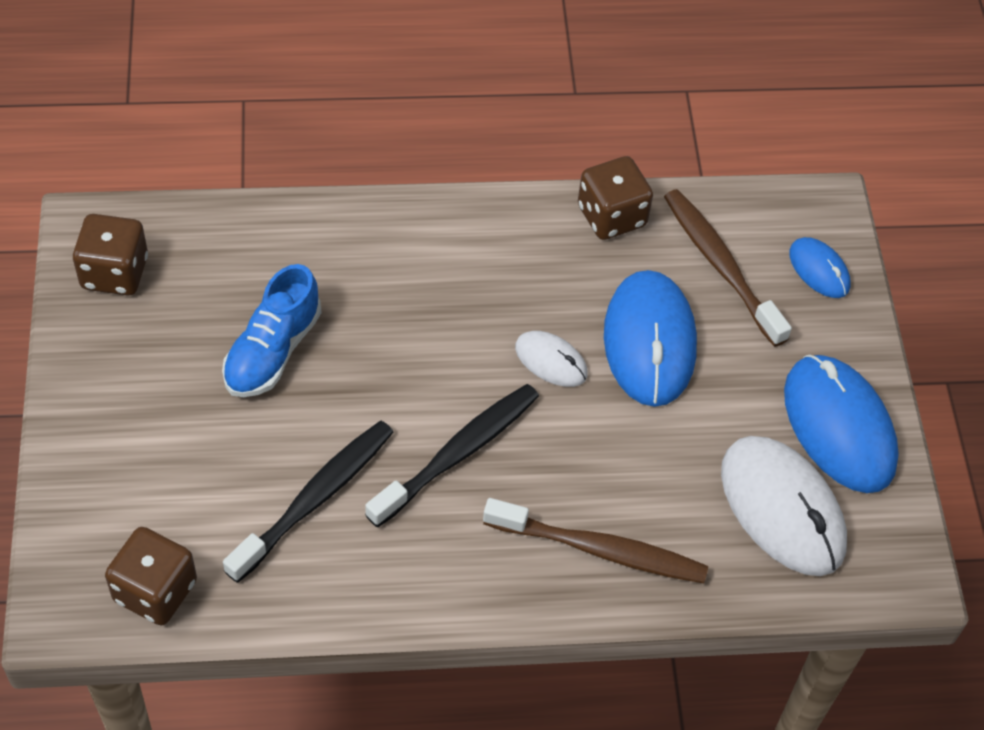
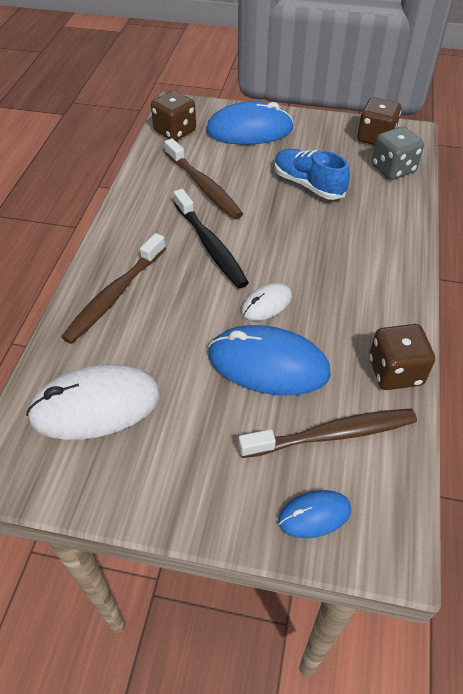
camera: 110 degrees right, 5 degrees down
(201, 243) = (393, 169): none -> grey dice
(314, 499) = (203, 186): black toothbrush -> brown toothbrush
(839, 426) = (148, 471): blue mouse -> blue mouse (249, 130)

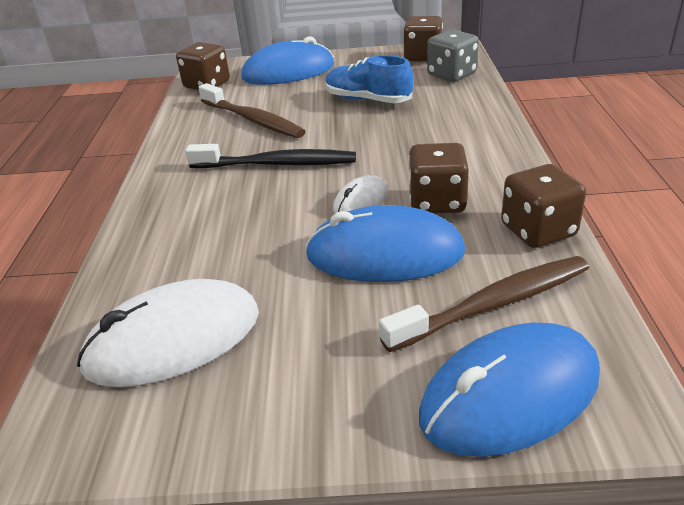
camera: 10 degrees left, 15 degrees down
(115, 295) = (173, 227): brown toothbrush -> none
(210, 245) = (276, 164): black toothbrush -> black toothbrush turned 45 degrees counterclockwise
(314, 515) = (510, 394): blue mouse -> blue mouse, size x1.94
(326, 321) = (437, 202): none -> brown dice

